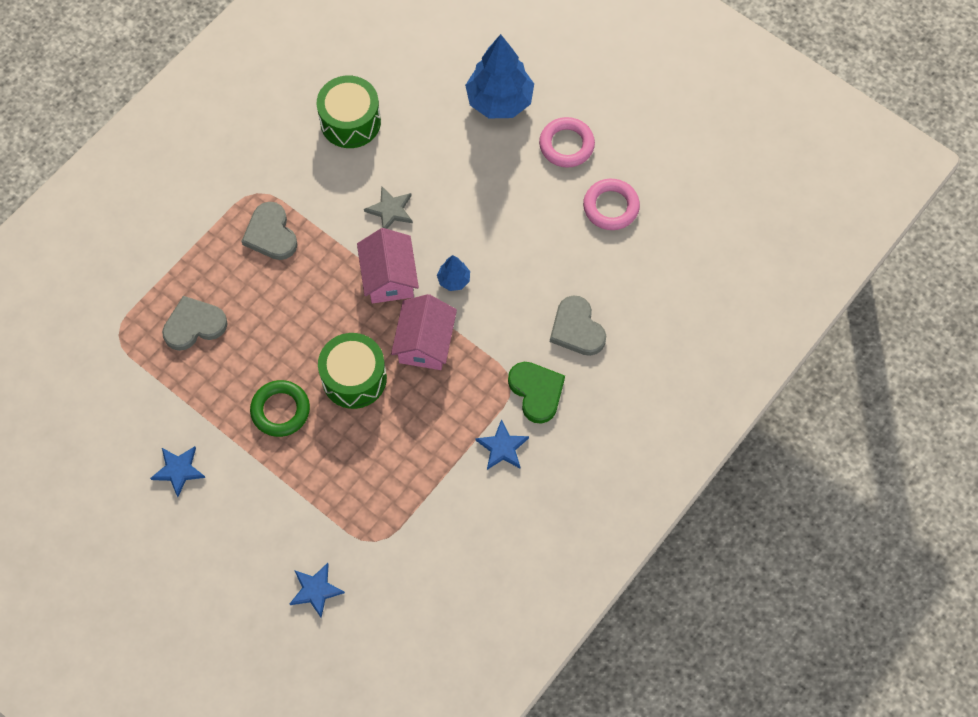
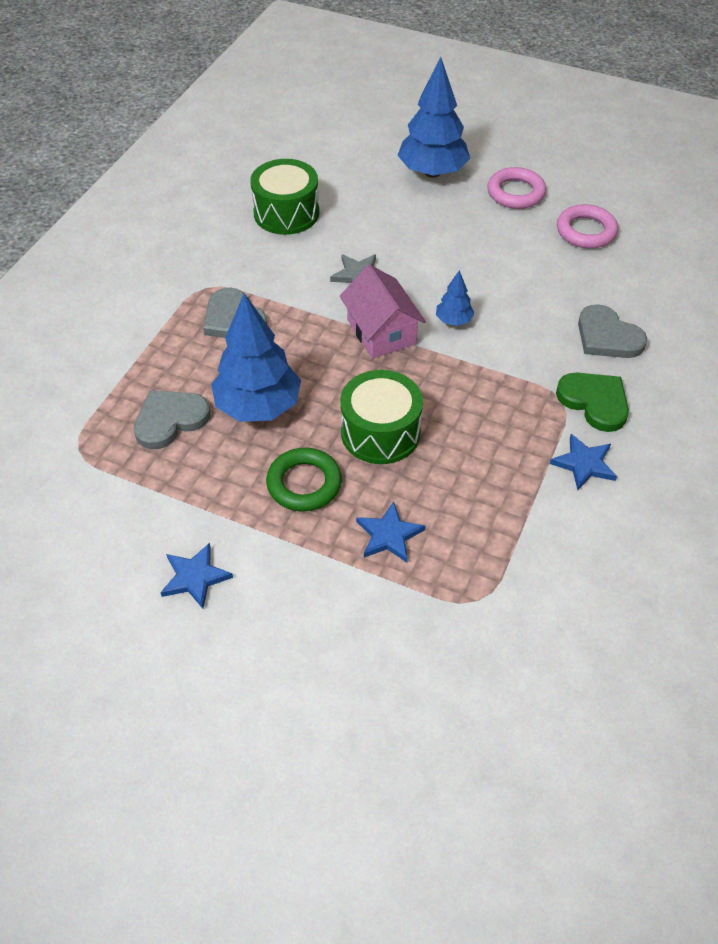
camera: 15 degrees left, 15 degrees down
(266, 329) = (258, 406): none -> blue tree
(315, 590) = (425, 677): blue star -> blue star (389, 535)
(425, 342) = (447, 382): pink house -> none

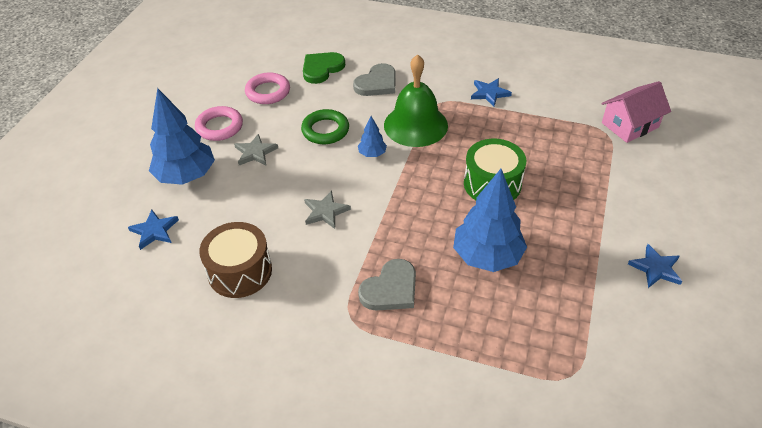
camera: 95 degrees left, 5 degrees down
(170, 420) = (518, 313): grey heart -> none
(286, 213) = (240, 271): green drum -> brown drum
(304, 483) = (552, 219): green ring -> green ring (325, 130)
(381, 332) = (390, 192): pink house -> pink house (630, 125)
(389, 535) = (577, 173): blue star -> blue star (154, 231)
(466, 221) = (255, 152): none -> grey star
(510, 368) = (415, 125): none -> green bell
(594, 402) = (437, 89): green heart -> green heart (322, 69)

